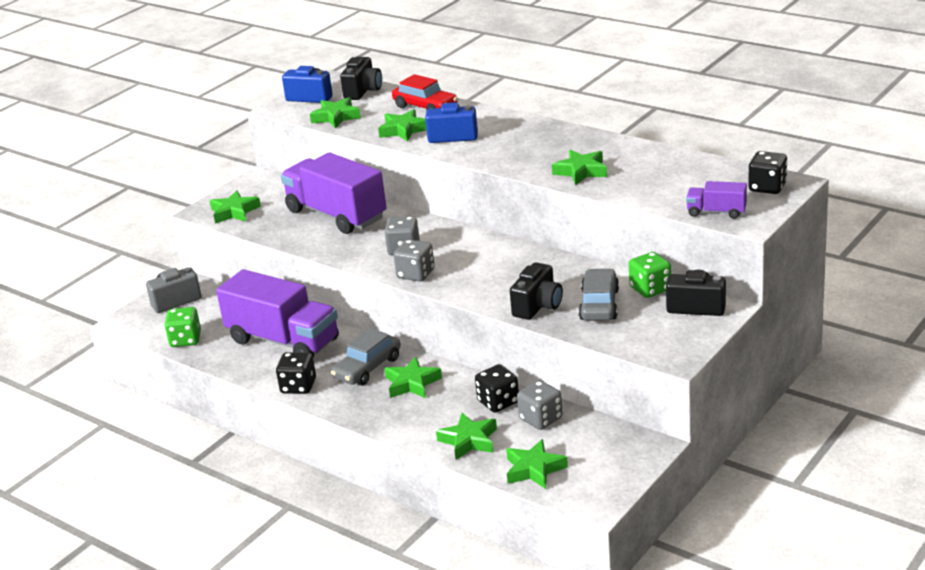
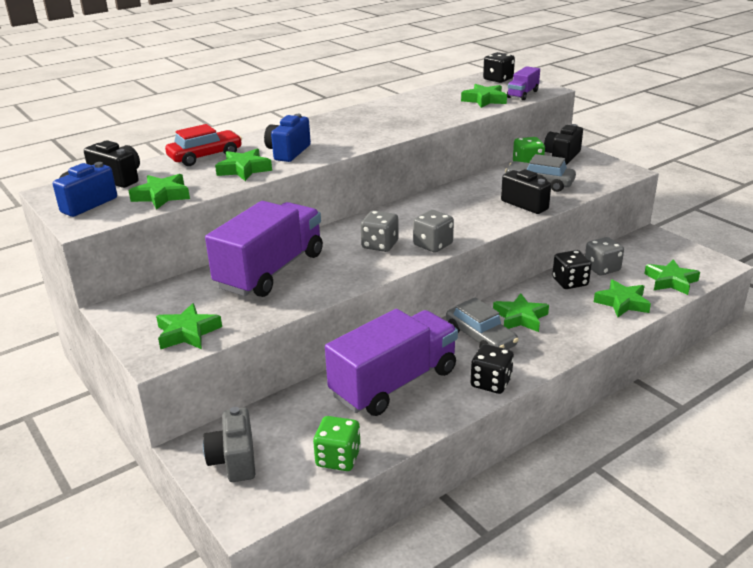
camera: 75 degrees left, 0 degrees up
(336, 215) = (271, 271): purple truck -> purple truck turned 150 degrees clockwise
(581, 171) = (416, 119): green star -> green star (484, 100)

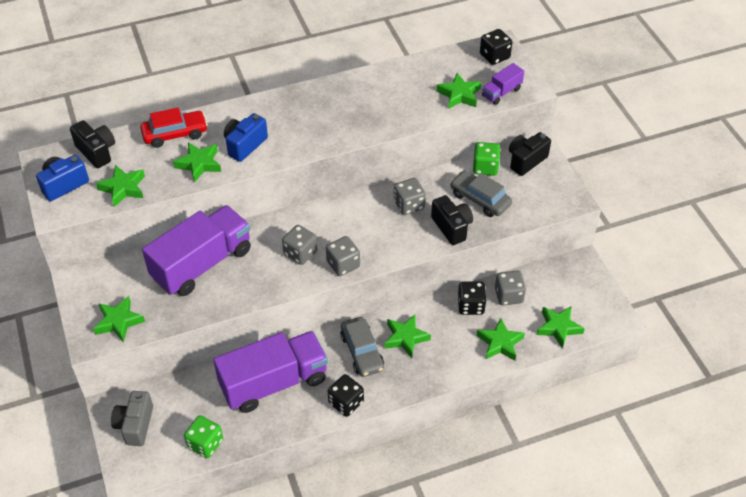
camera: 15 degrees right, 20 degrees up
(472, 197) = (409, 205): none -> grey dice

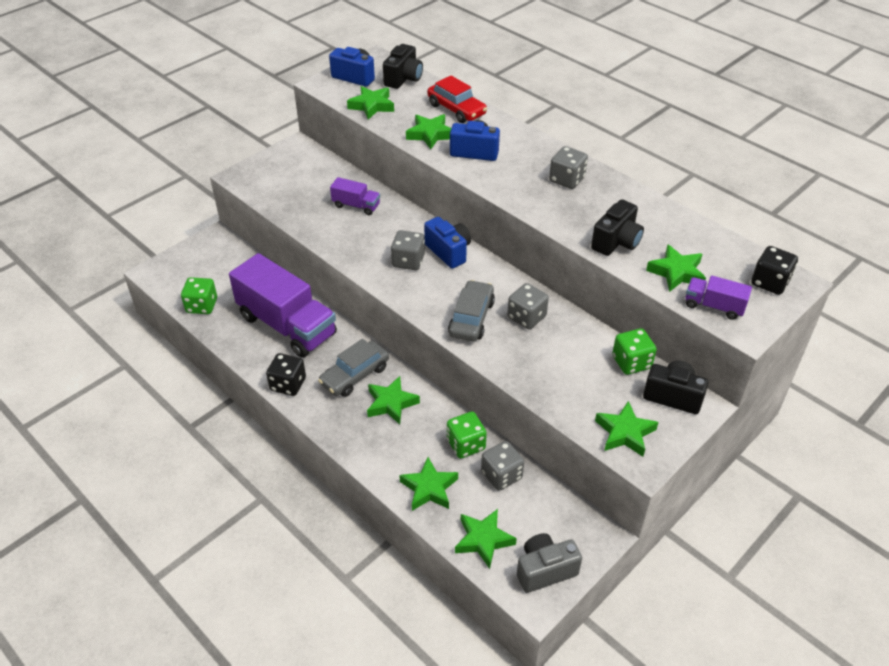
camera: 65 degrees right, 5 degrees down
(119, 321) = (266, 183): green star -> green star (625, 433)
(135, 425) = (204, 257): grey camera -> grey camera (545, 570)
(202, 264) = (356, 206): purple truck -> purple truck, size x0.45
(305, 223) = (448, 252): none -> blue camera
(343, 264) = (413, 295): grey dice -> grey dice (566, 180)
(452, 227) = (519, 362): black camera -> black camera (616, 242)
(470, 306) = (466, 445): black dice -> green dice
(480, 199) = (578, 373): grey car -> grey car (471, 318)

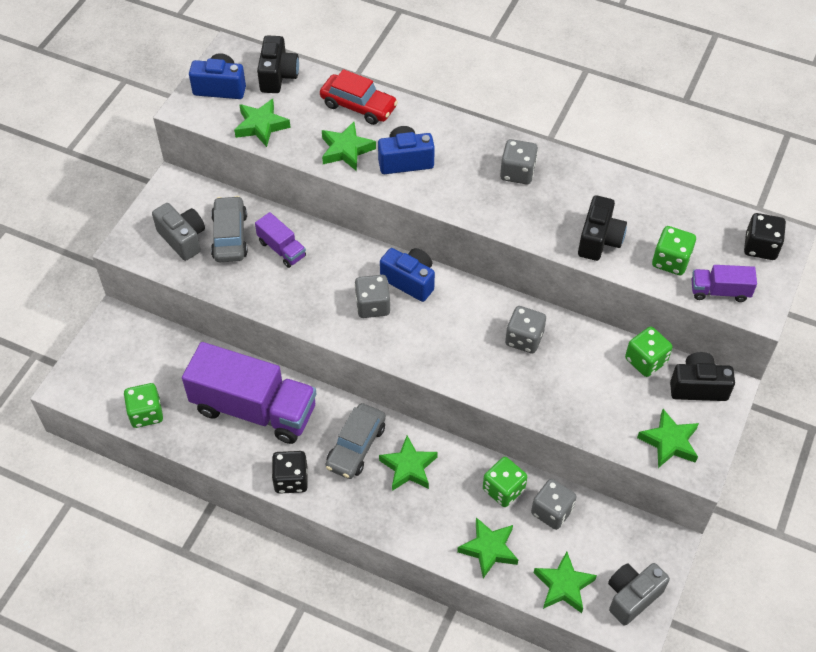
camera: 20 degrees left, 10 degrees up
(283, 181) = (183, 239): none -> grey camera
(356, 206) = (282, 249): purple truck -> purple truck turned 45 degrees clockwise
(471, 318) = (470, 357): grey car -> grey car (230, 236)
(676, 272) = (670, 261): green star -> green dice

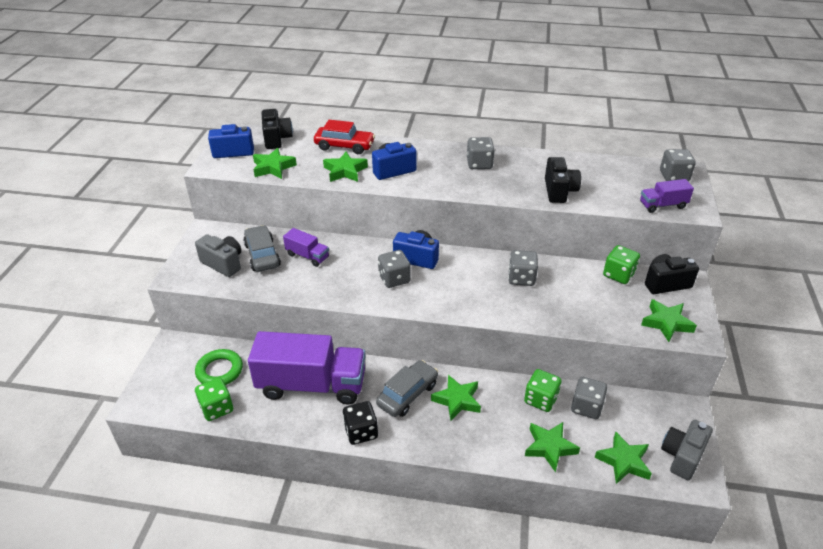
camera: 15 degrees left, 15 degrees down
(158, 366) = (219, 371): none -> green ring
(356, 446) = (407, 394): grey car -> grey car turned 150 degrees counterclockwise
(670, 261) = (617, 194): green dice -> none
(760, 247) = (674, 176): black dice -> grey dice

